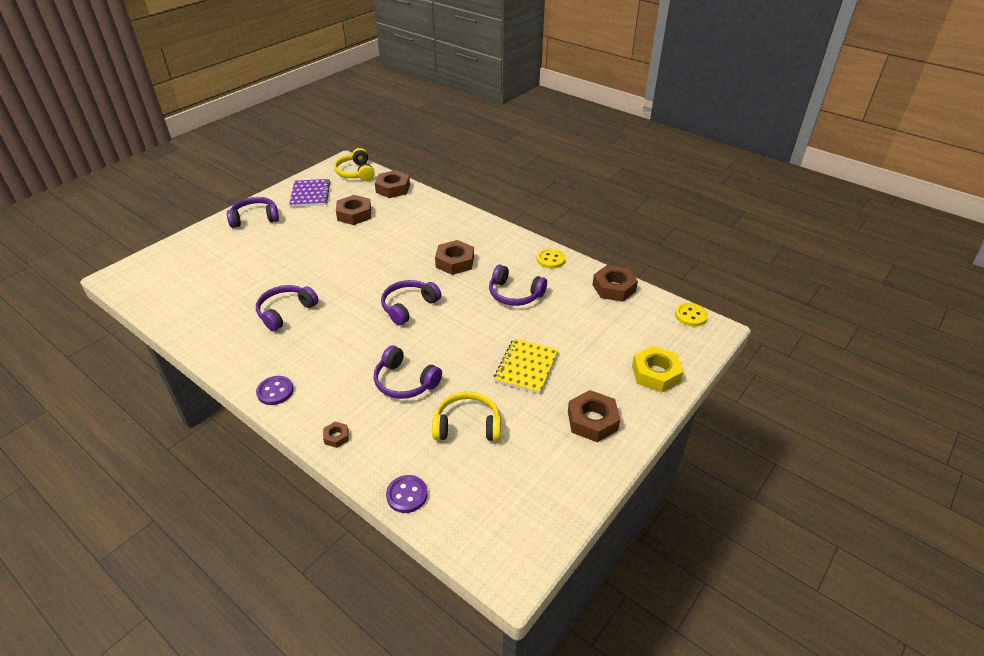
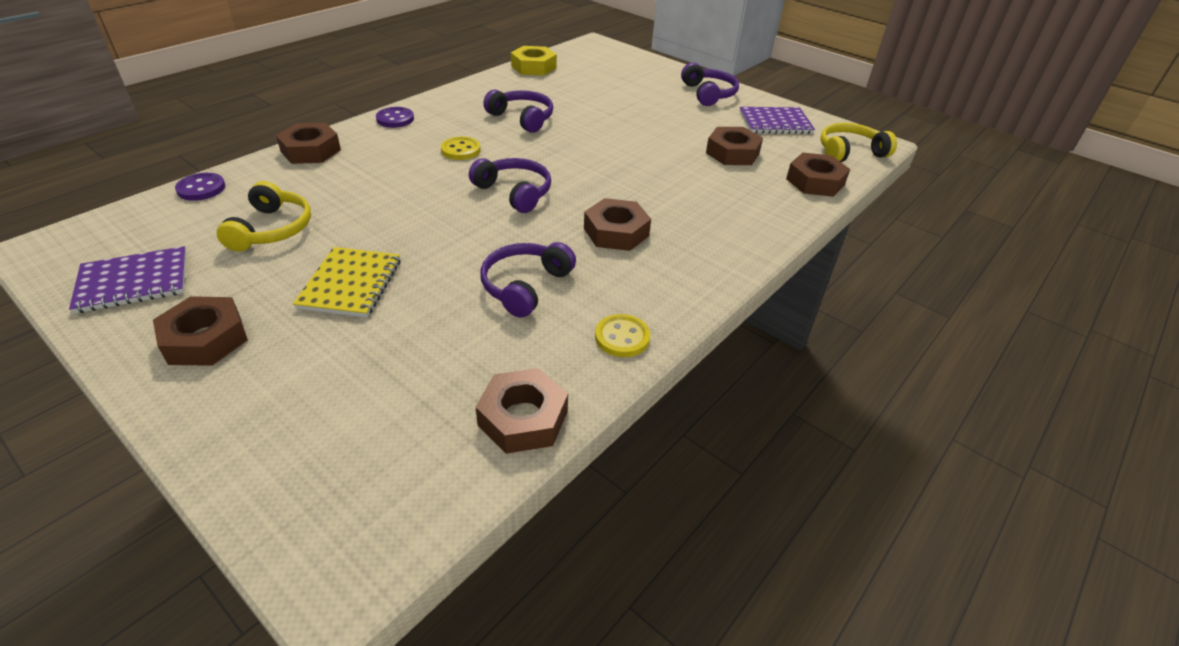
camera: 90 degrees right, 0 degrees up
(336, 437) = (310, 150): brown nut -> brown nut, size x2.02
(405, 382) = (371, 189): purple headphones -> none
(526, 367) = (350, 284): yellow notebook -> yellow notebook turned 75 degrees clockwise
(544, 484) = (133, 282): none -> purple notebook
(655, 373) = (258, 437): yellow nut -> yellow nut (533, 67)
(690, 316) = (399, 542): yellow button -> yellow button (460, 150)

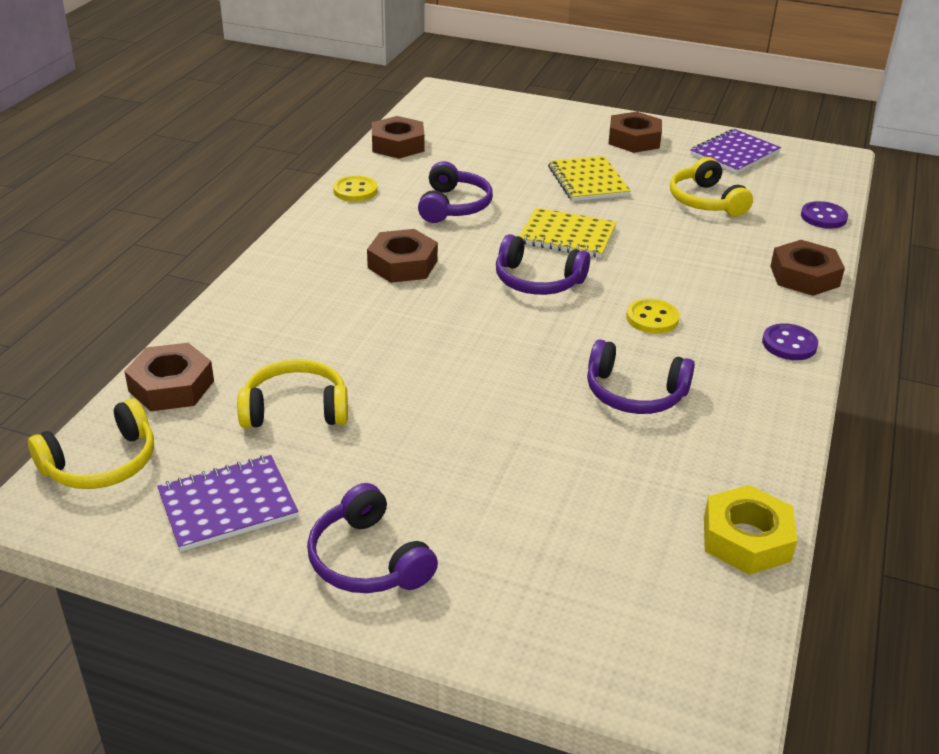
camera: 160 degrees right, 5 degrees down
(447, 225) = (567, 236): none -> yellow notebook
(732, 153) = (295, 409): brown nut -> yellow headphones

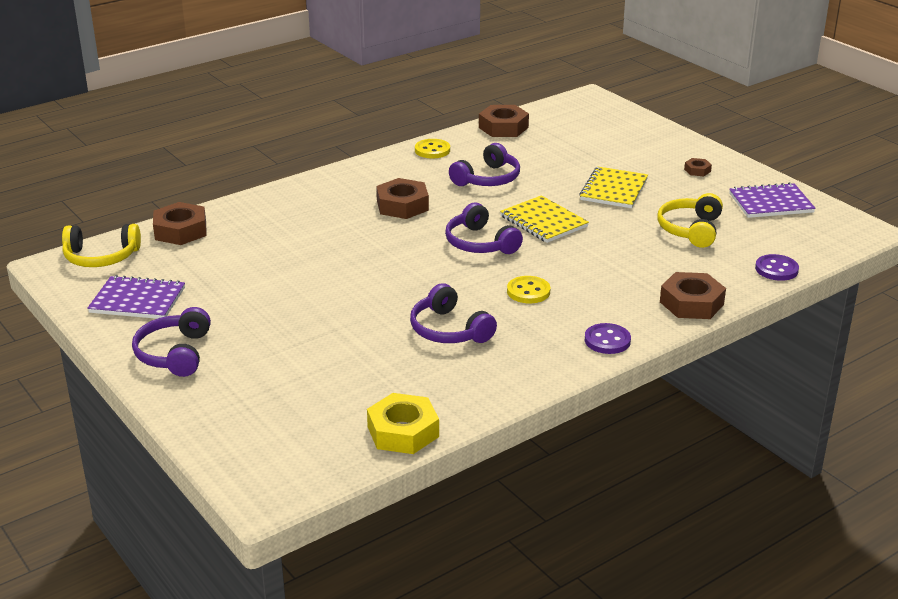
camera: 35 degrees right, 5 degrees down
(295, 409) = (232, 266): yellow headphones -> none
(634, 140) = (697, 170): brown nut -> brown nut, size x0.50

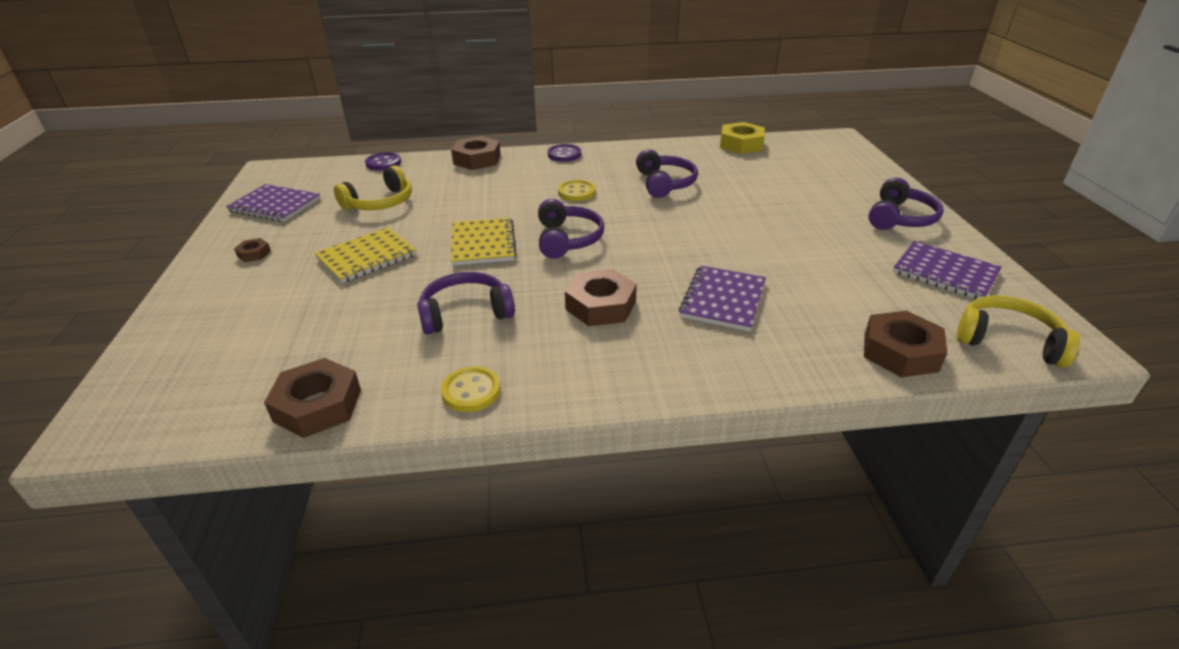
camera: 150 degrees left, 5 degrees up
(317, 231) = (723, 300): none -> purple notebook

